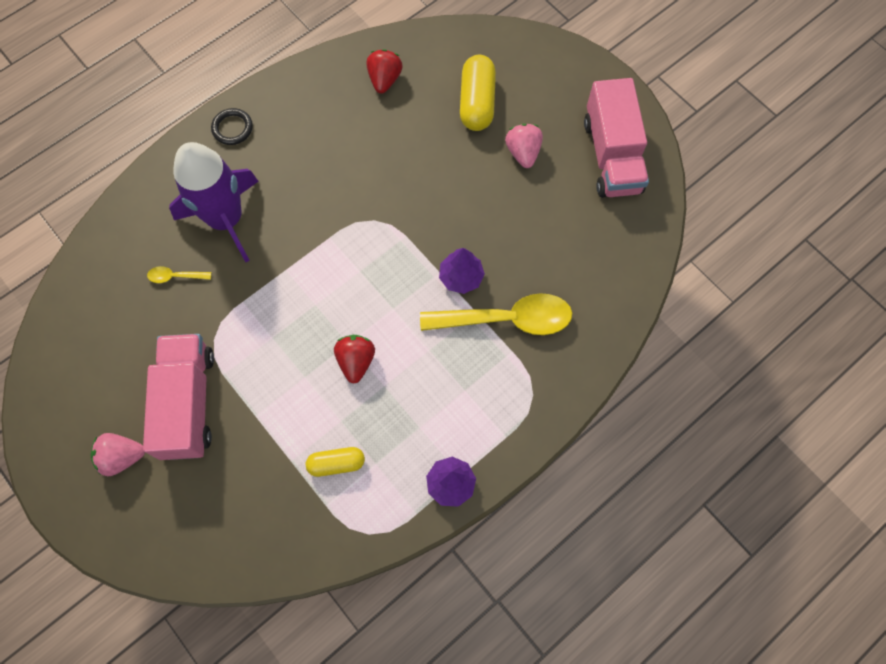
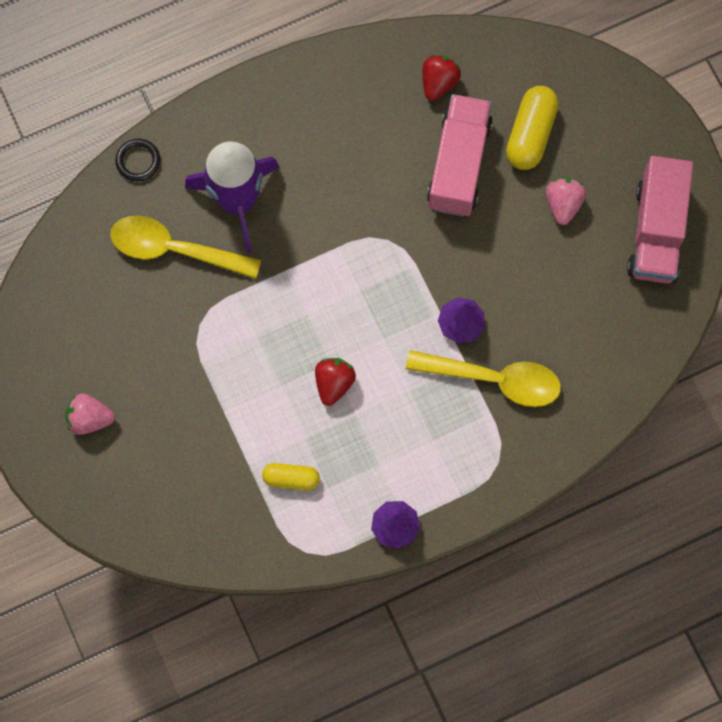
camera: 15 degrees right, 5 degrees up
(175, 276) = (174, 249): yellow spoon -> yellow spoon, size x2.35
(188, 403) = (162, 382): pink truck -> pink truck (459, 164)
(232, 128) = (265, 99): black ring -> black ring (138, 161)

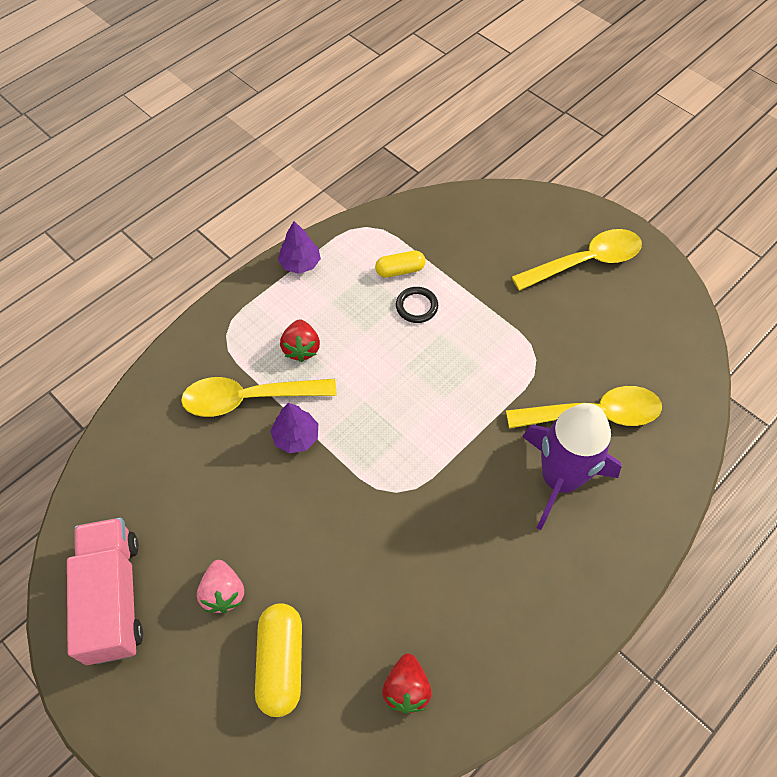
camera: 160 degrees right, 15 degrees down
(90, 418) = (585, 262): pink strawberry -> yellow spoon
(138, 161) = (676, 484): black ring -> black ring (416, 306)
(334, 383) = (395, 350): red strawberry -> red strawberry (301, 348)
(459, 164) = (350, 597): pink truck -> none

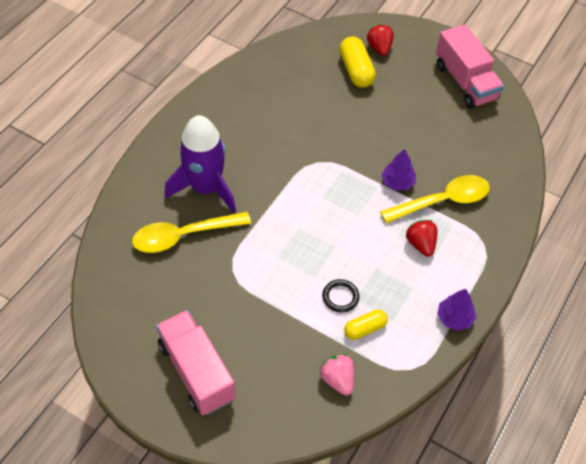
camera: 165 degrees right, 5 degrees down
(223, 592) = (403, 94): pink strawberry -> pink strawberry (337, 380)
(406, 689) = (283, 71): red strawberry -> red strawberry (379, 48)
(585, 262) = (196, 371): yellow spoon -> pink truck

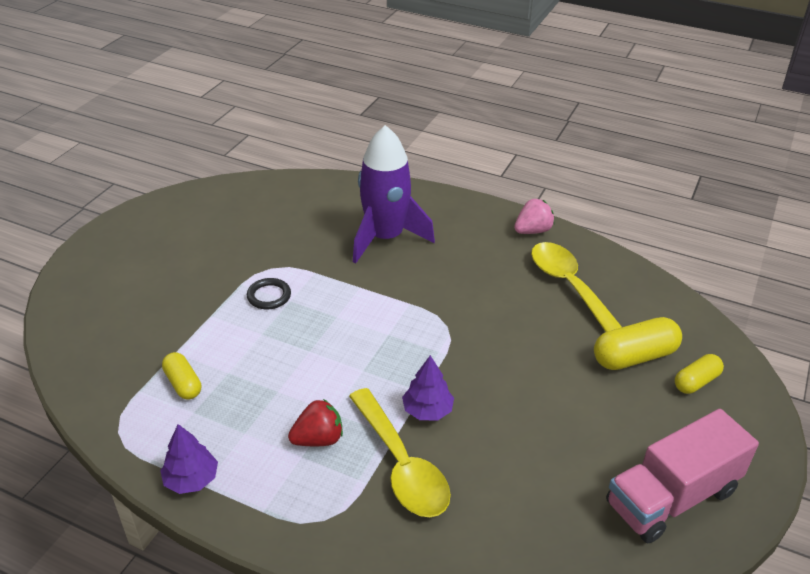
camera: 85 degrees right, 15 degrees down
(183, 236) = (316, 229): yellow spoon -> yellow spoon (570, 287)
(196, 371) = (144, 254): pink truck -> none
(337, 380) = (115, 362): pink strawberry -> pink strawberry (532, 231)
(340, 297) = (231, 359): black ring -> black ring (269, 296)
(379, 48) = (696, 382): red strawberry -> yellow capsule

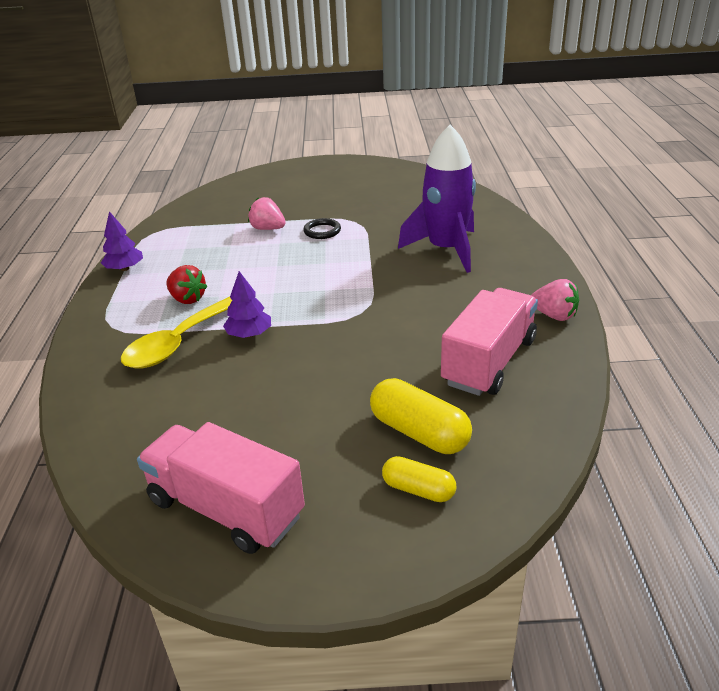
camera: 65 degrees right, 5 degrees down
(183, 384) = (208, 236): yellow capsule -> none
(220, 332) = (268, 229): none -> pink strawberry
(570, 287) = (489, 362): yellow spoon -> pink truck

